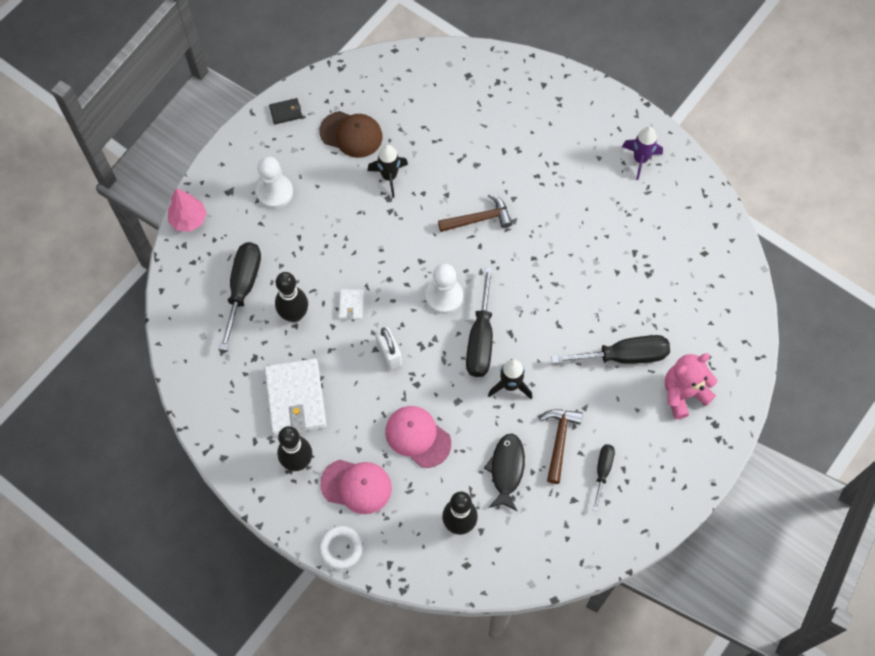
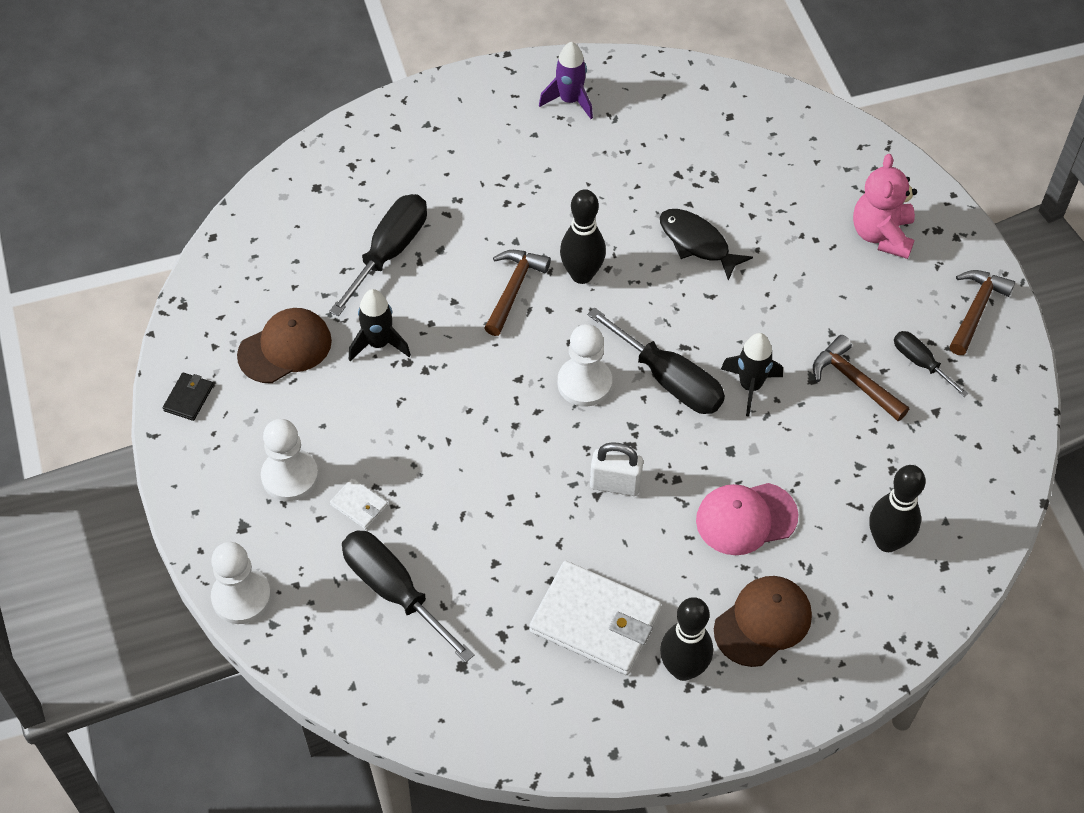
camera: 55 degrees left, 10 degrees down
(189, 220) = (241, 597): pink tree -> white pawn
(294, 315) = (480, 555): black bowling pin -> black bowling pin (581, 275)
(340, 548) = (833, 688): white ring -> none
(351, 305) = (517, 485): white wallet -> white wallet (359, 505)
(356, 486) = (763, 622): pink cap -> brown cap
(506, 470) = (853, 453): black fish -> black fish (697, 243)
(624, 356) = (796, 260): black screwdriver -> black screwdriver (389, 252)
(669, 481) = (976, 310): none -> brown hammer

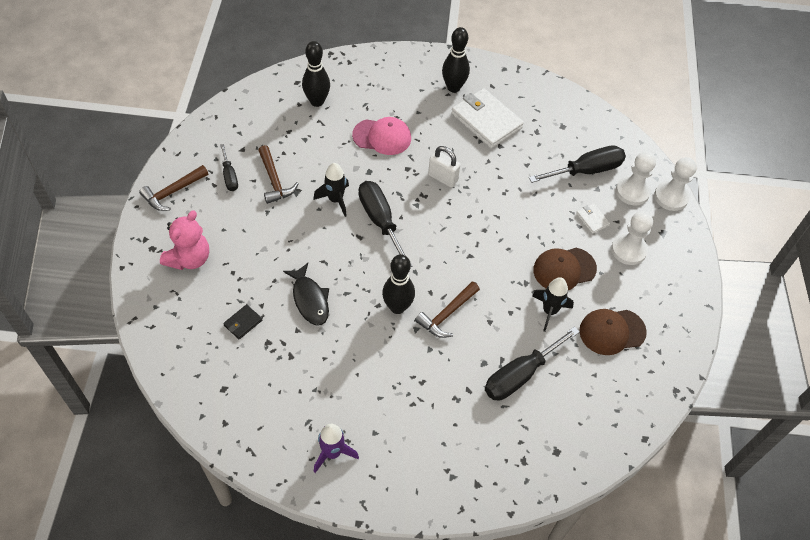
camera: 160 degrees left, 0 degrees up
(188, 398) = (682, 321): black wallet -> black wallet (243, 323)
(394, 591) = (586, 170): black screwdriver -> black screwdriver turned 90 degrees counterclockwise
(584, 383) = (431, 238): white pawn -> white pawn (632, 191)
(763, 622) = (403, 91): brown cap -> brown cap (564, 269)

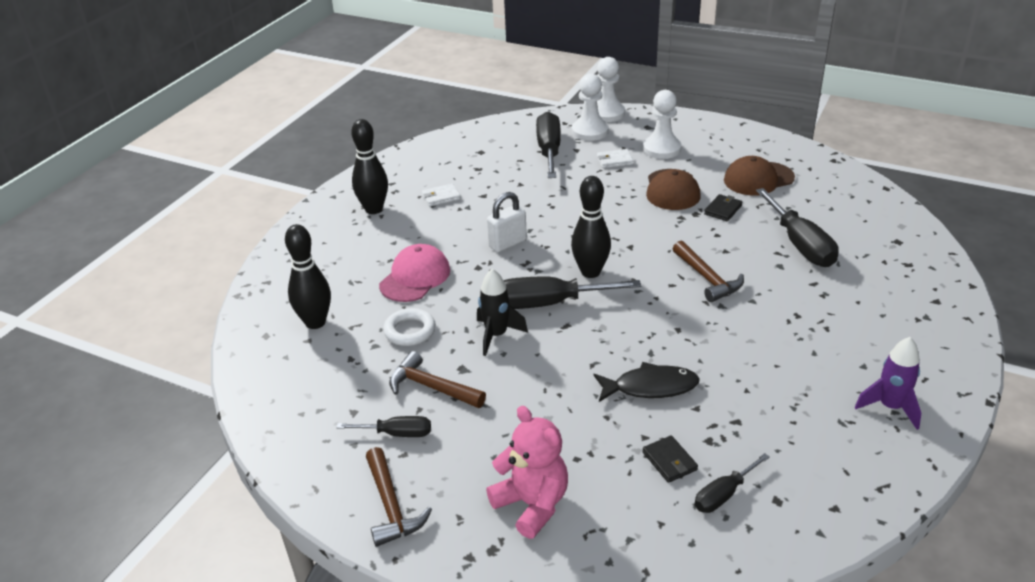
camera: 65 degrees left, 20 degrees down
(221, 357) = (723, 495): none -> black screwdriver
(274, 180) = (432, 387): brown hammer -> brown hammer turned 150 degrees counterclockwise
(324, 152) = (410, 331): none -> white ring
(397, 307) = (685, 314): black bowling pin -> black bowling pin (590, 272)
(486, 121) = (441, 197): white wallet -> white wallet, size x0.45
(549, 311) = (723, 210): black rocket -> black wallet
(612, 331) = (758, 179): brown cap -> brown cap turned 60 degrees clockwise

